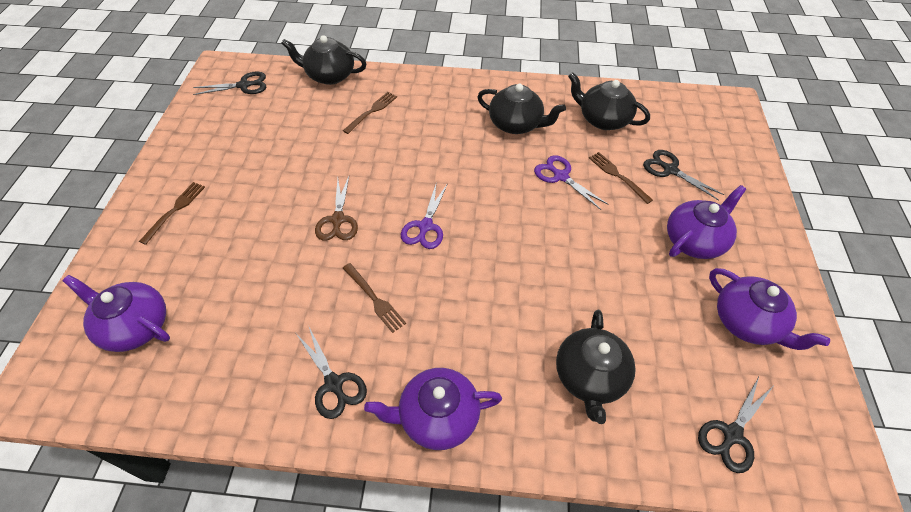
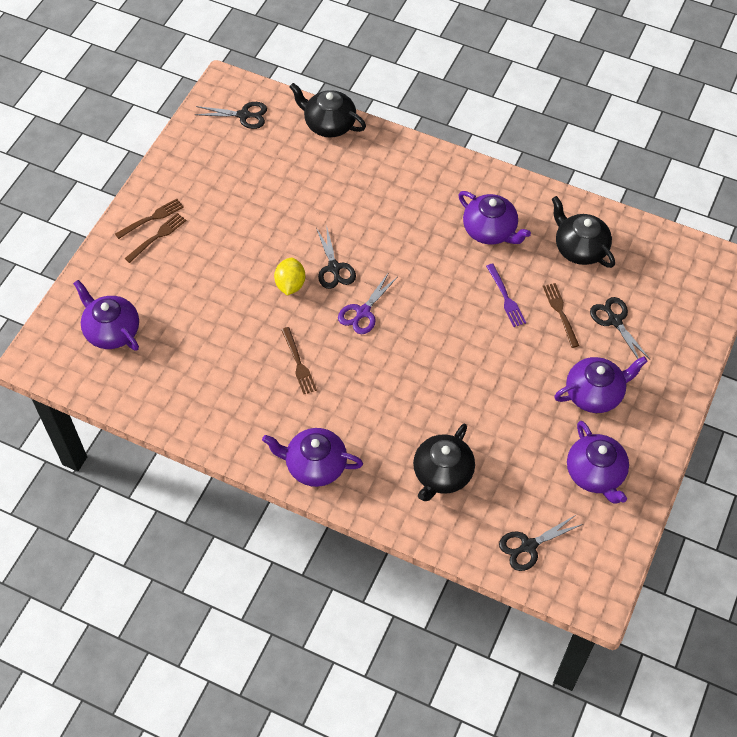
camera: 20 degrees right, 5 degrees up
(334, 384) = (247, 419): black scissors -> black scissors (334, 268)
(338, 220) = (290, 285): brown scissors -> yellow lemon
(372, 111) = (356, 178): brown fork -> brown fork (152, 218)
(516, 124) = (490, 230): black teapot -> purple teapot
(560, 176) = (506, 298): purple scissors -> purple fork

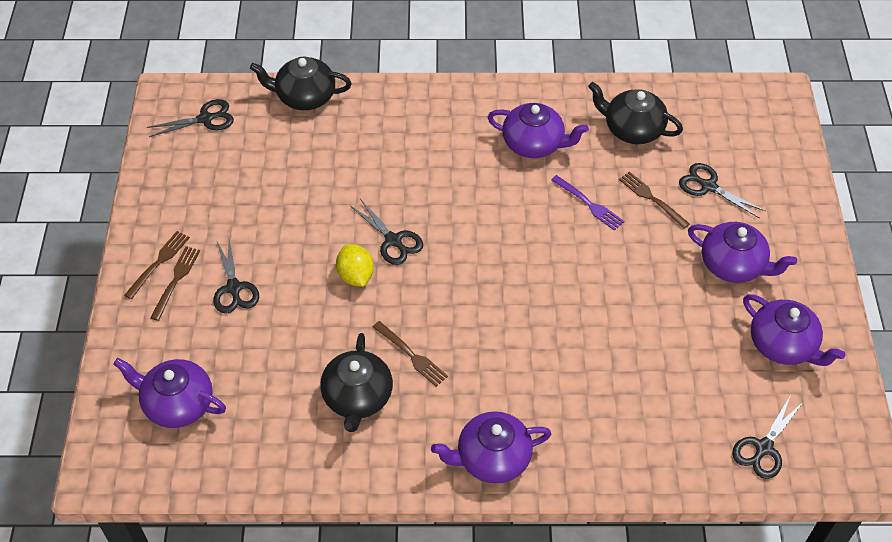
camera: 25 degrees left, 5 degrees down
(195, 259) = (234, 288): none -> black scissors
(363, 312) = (450, 275): purple scissors -> none
(442, 474) = (631, 410): black teapot -> black teapot (357, 397)
(595, 393) = (733, 265): purple teapot -> purple teapot turned 75 degrees clockwise

